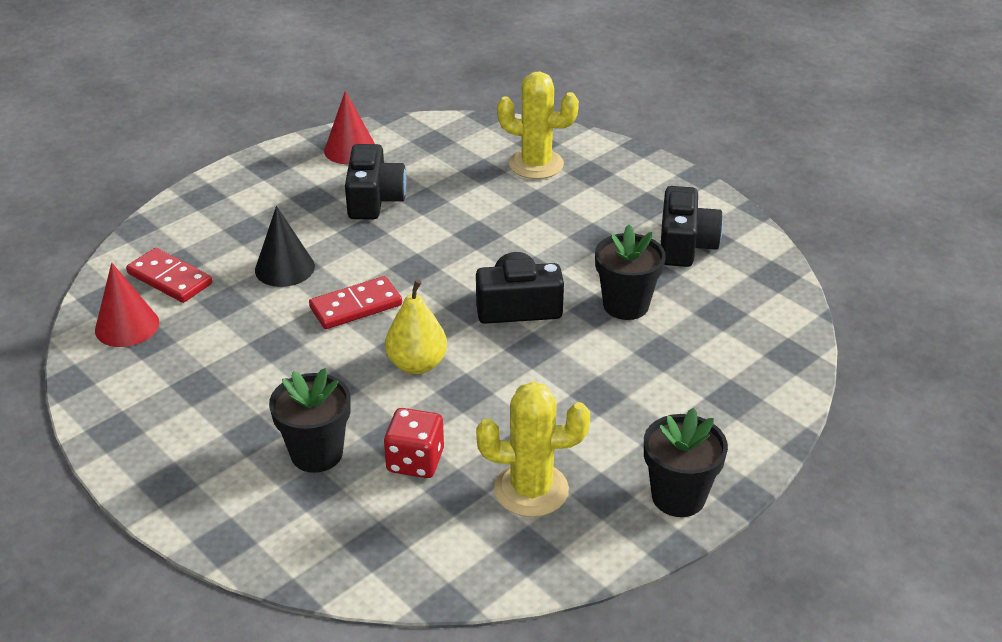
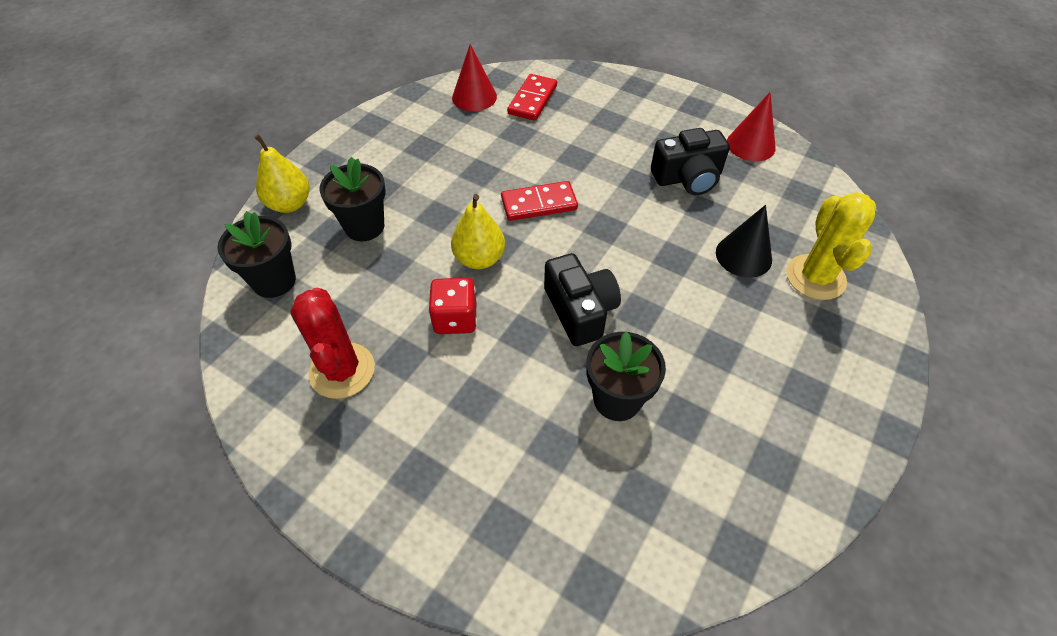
camera: 75 degrees right, 15 degrees up
(234, 524) = (290, 204): none -> yellow pear
(284, 268) = (570, 152): black cone -> black cone (743, 256)
(356, 306) = (539, 204): red domino -> red domino turned 60 degrees counterclockwise
(415, 461) = (365, 285): red dice -> red dice (455, 319)
(531, 490) = (342, 370): yellow cactus -> red cactus
(678, 497) = (346, 493): black flower pot -> black flower pot (274, 281)
(685, 245) = (748, 440): black camera -> none

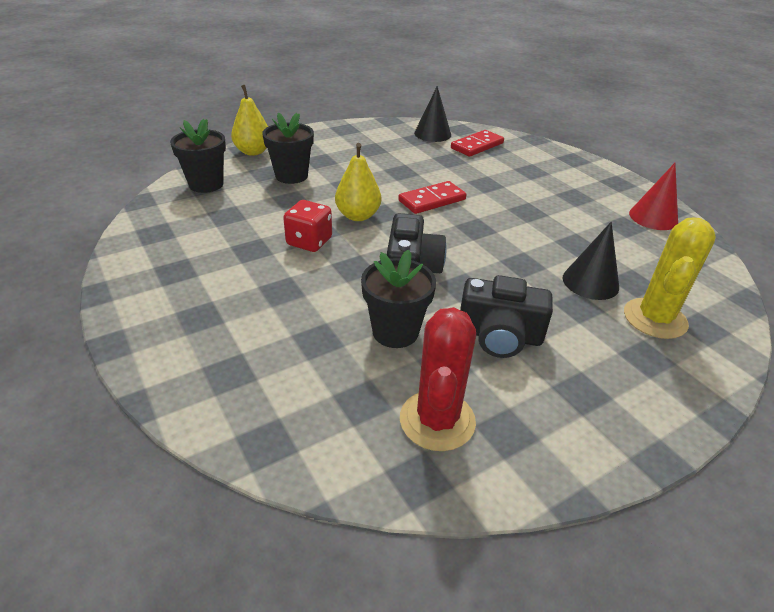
camera: 25 degrees right, 15 degrees down
(342, 370) = (204, 242): red cactus -> red cactus (437, 420)
(474, 97) = (432, 134): red cone -> black cone
(539, 204) = (432, 200): red domino -> red domino turned 45 degrees counterclockwise
(687, 178) = (575, 221): black camera -> black camera (499, 336)

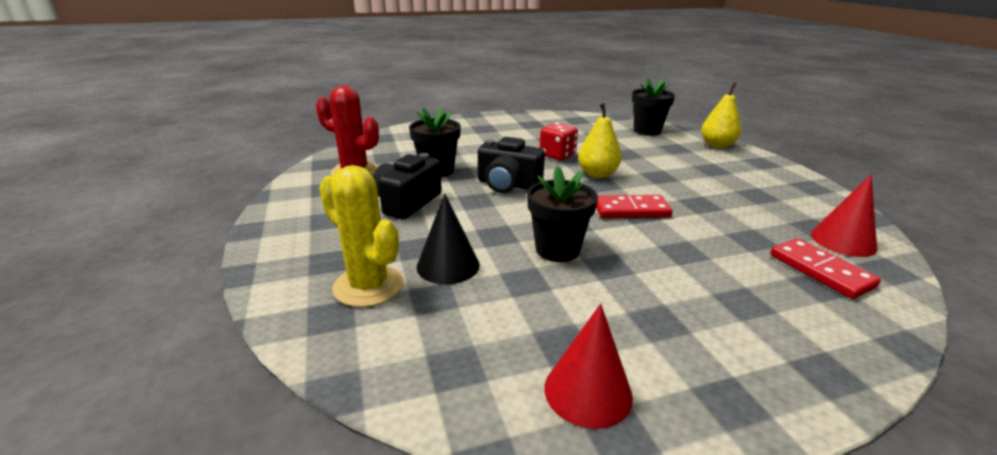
camera: 105 degrees right, 10 degrees down
(291, 176) = (671, 156): black flower pot -> black flower pot (557, 250)
(432, 134) = (843, 241): black cone -> red cone
(432, 200) = (631, 210): red domino -> red domino turned 75 degrees counterclockwise

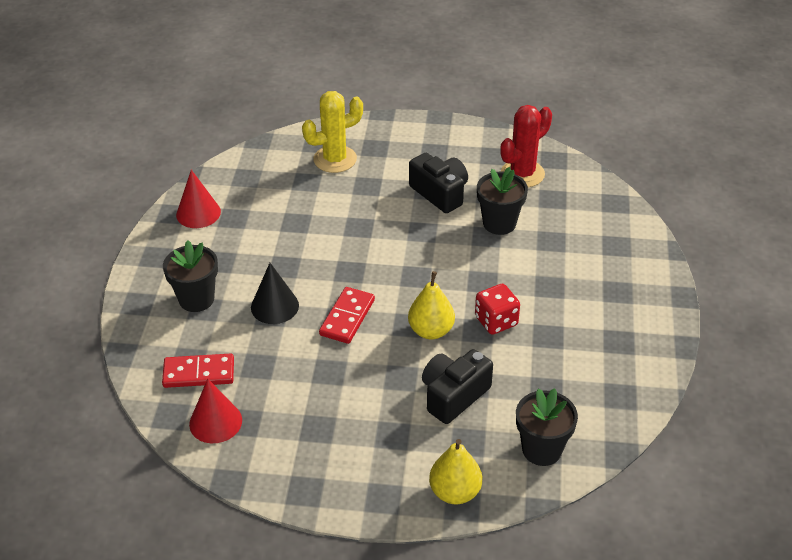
camera: 115 degrees right, 15 degrees up
(448, 265) = (335, 194): black cone -> black cone (274, 306)
(508, 184) = (442, 260): black camera -> black camera (454, 395)
(557, 250) = (318, 249): black flower pot -> black flower pot (196, 299)

